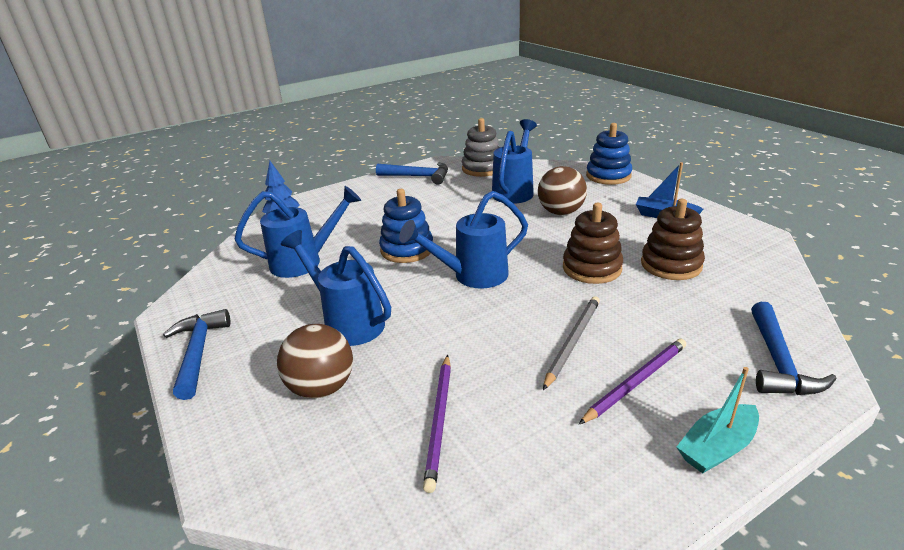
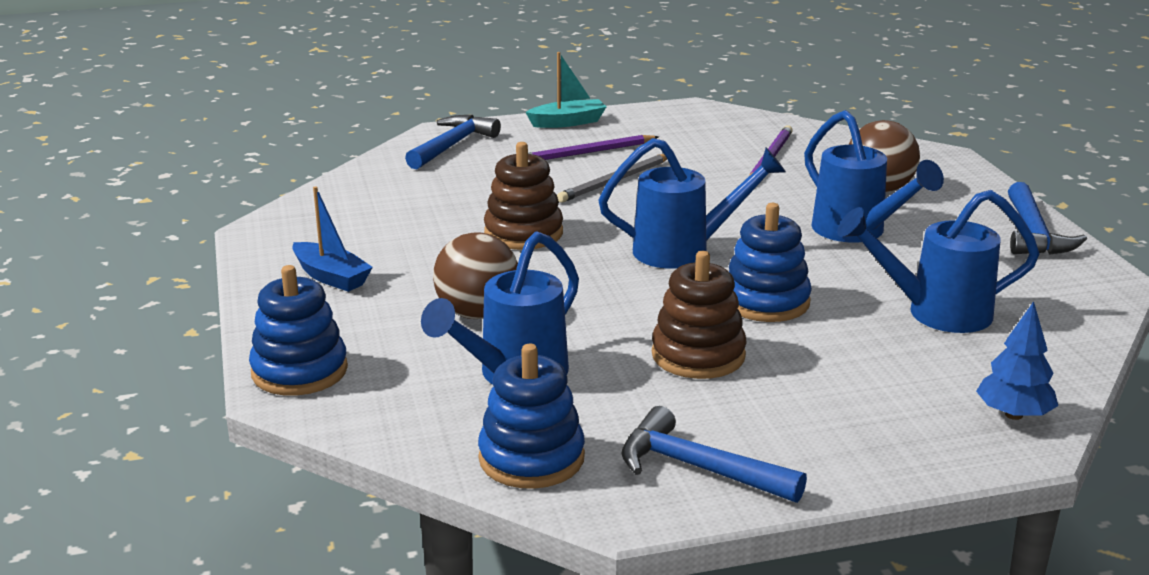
camera: 165 degrees left, 5 degrees down
(482, 168) = (531, 458): grey stacking toy -> blue stacking toy
(671, 264) = (425, 220): brown stacking toy -> brown stacking toy (698, 355)

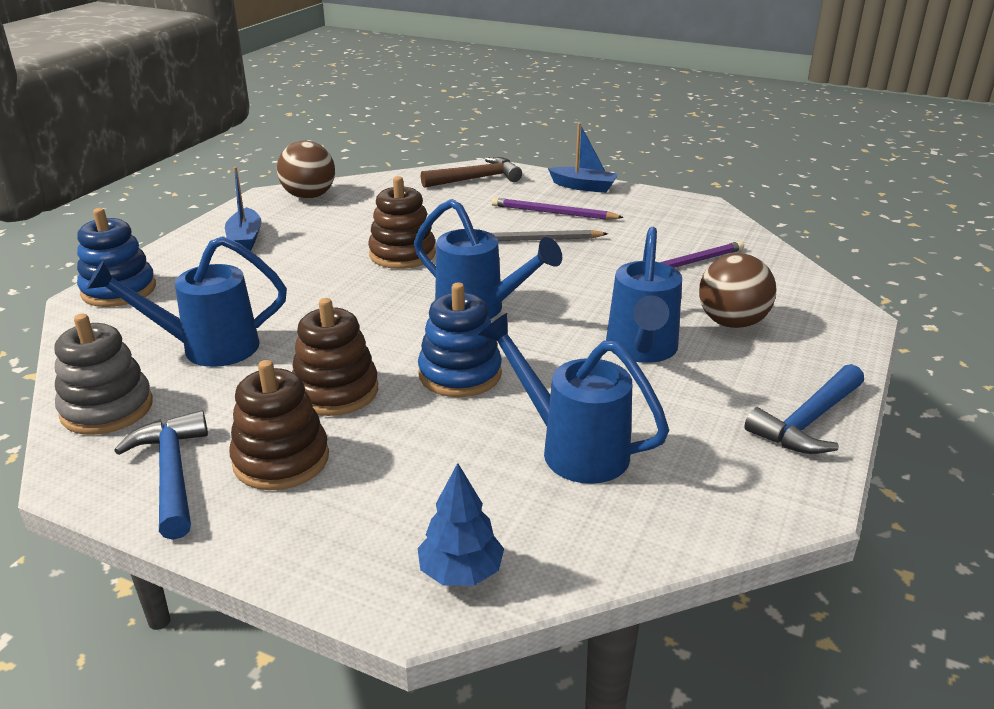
camera: 40 degrees right, 5 degrees up
(452, 145) = (477, 179): blue hammer -> brown hammer
(478, 313) = (270, 297): brown ball -> brown ball (309, 196)
(531, 458) = (107, 409): blue stacking toy -> grey stacking toy
(568, 122) = (583, 187): turquoise boat -> blue boat
(760, 417) = (281, 460): none -> brown stacking toy

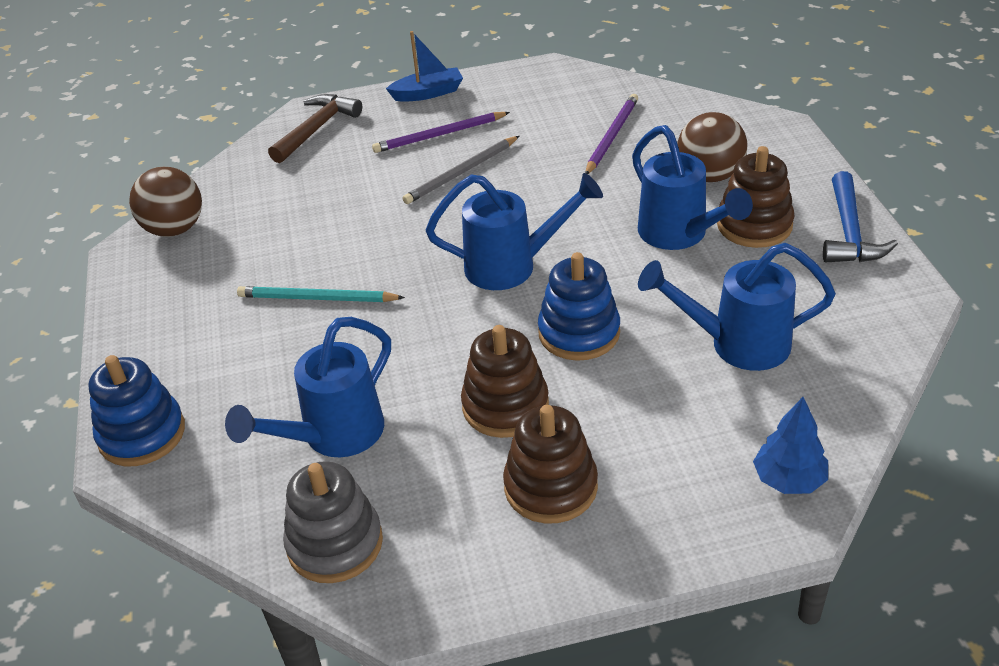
camera: 35 degrees left, 10 degrees up
(172, 473) = (483, 554): blue hammer -> none
(245, 239) = (184, 310): blue boat -> none
(325, 268) = (317, 298): none -> turquoise pencil
(402, 254) = (367, 246): brown stacking toy -> brown stacking toy (754, 225)

